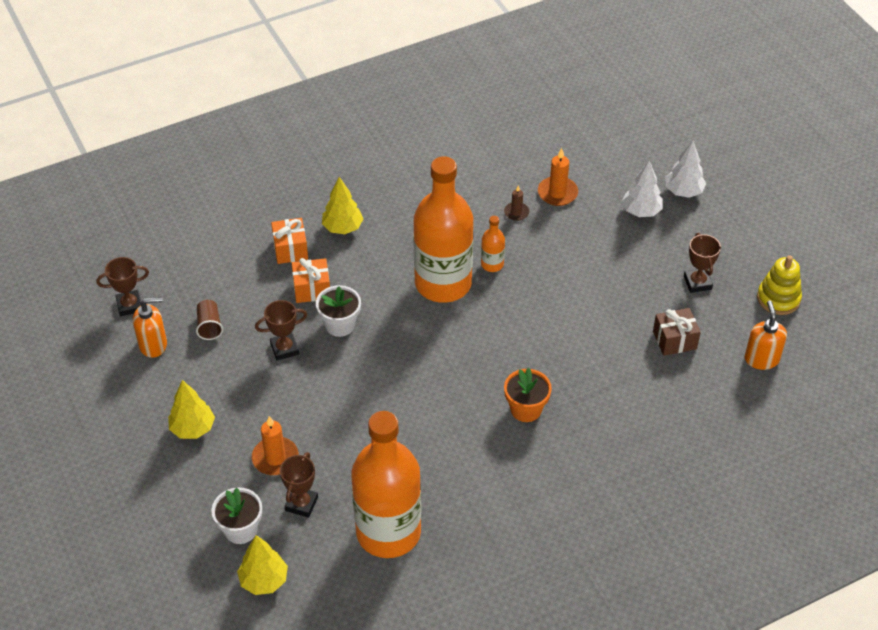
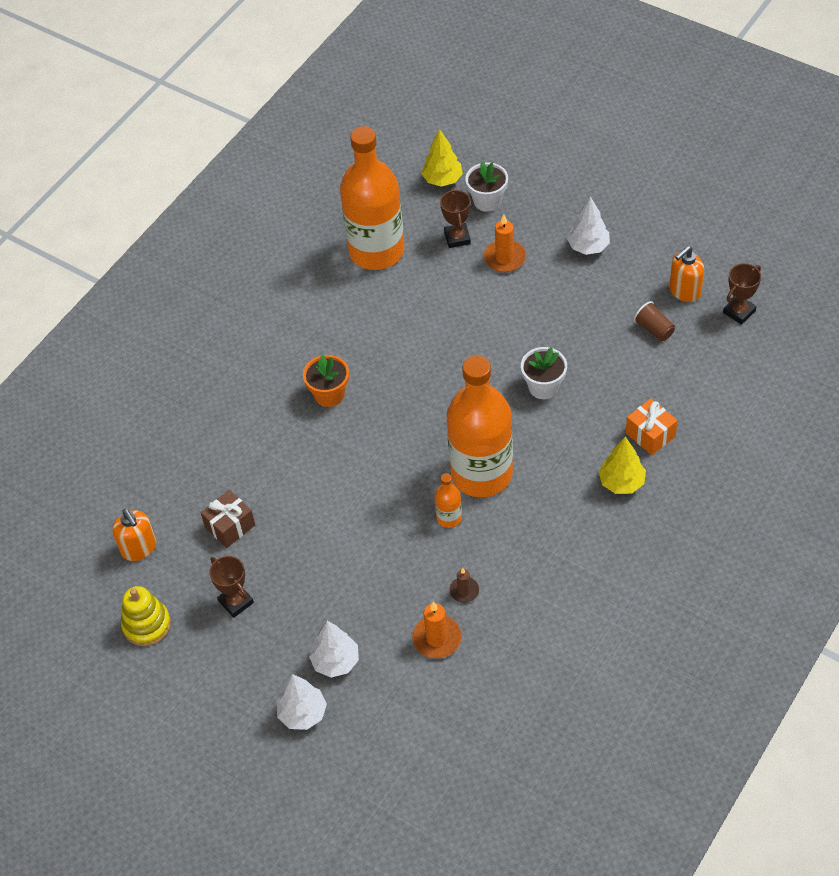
camera: 155 degrees right, 5 degrees up
(193, 428) = (588, 247): yellow tree -> white tree
(284, 349) = (573, 342): brown trophy -> none
(312, 289) = (596, 406): orange gift -> none

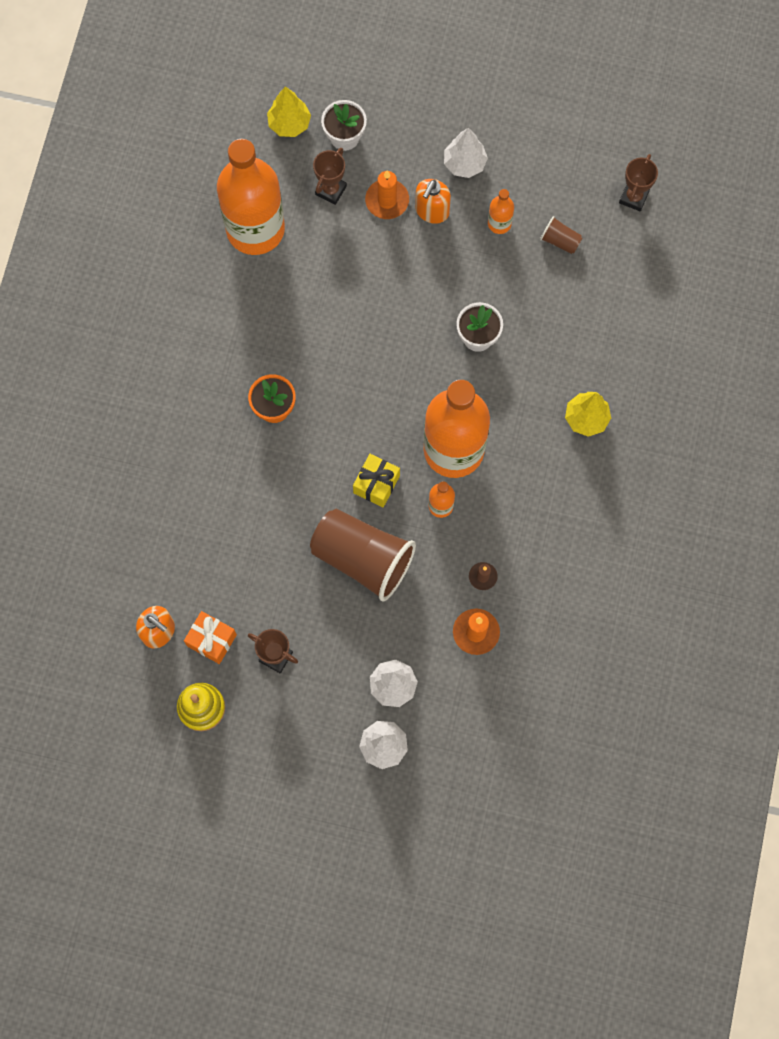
camera: 25 degrees left, 20 degrees up
(230, 526) = (237, 580): brown gift -> none
(355, 542) = (363, 558): none -> brown cup
(396, 482) = (376, 484): none -> yellow gift
(457, 238) = (331, 190): brown trophy -> brown trophy turned 60 degrees clockwise
(601, 301) = (499, 223): none -> orange bottle
(650, 434) = (595, 359): orange gift -> orange gift (211, 640)
(684, 291) = (574, 188): orange soap dispenser -> orange soap dispenser (432, 211)

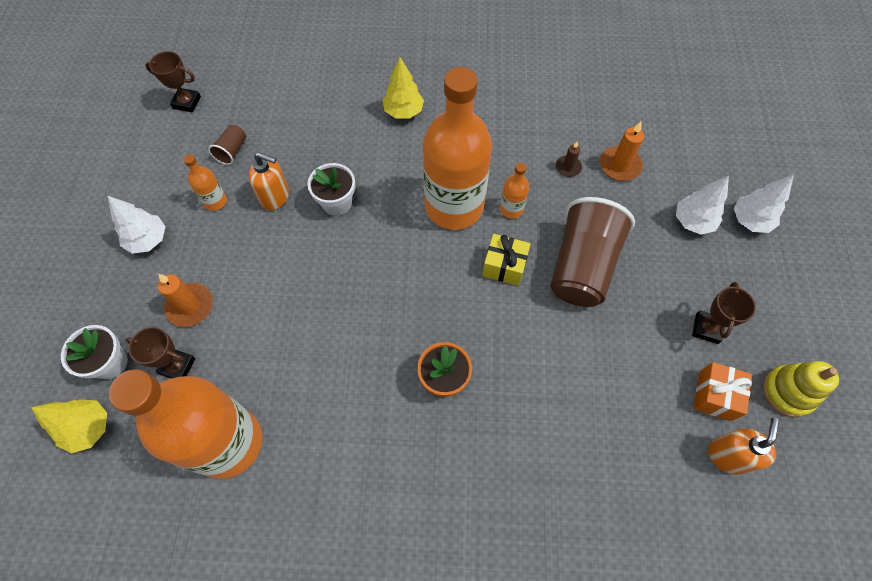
camera: 100 degrees left, 10 degrees down
(432, 211) = (202, 262): orange soap dispenser -> orange soap dispenser (275, 197)

